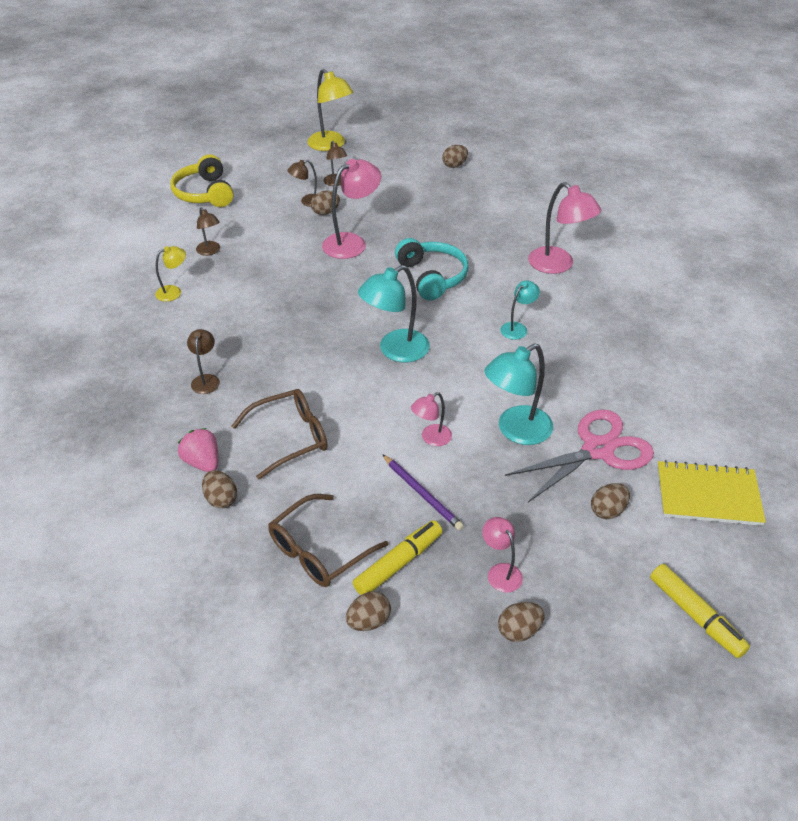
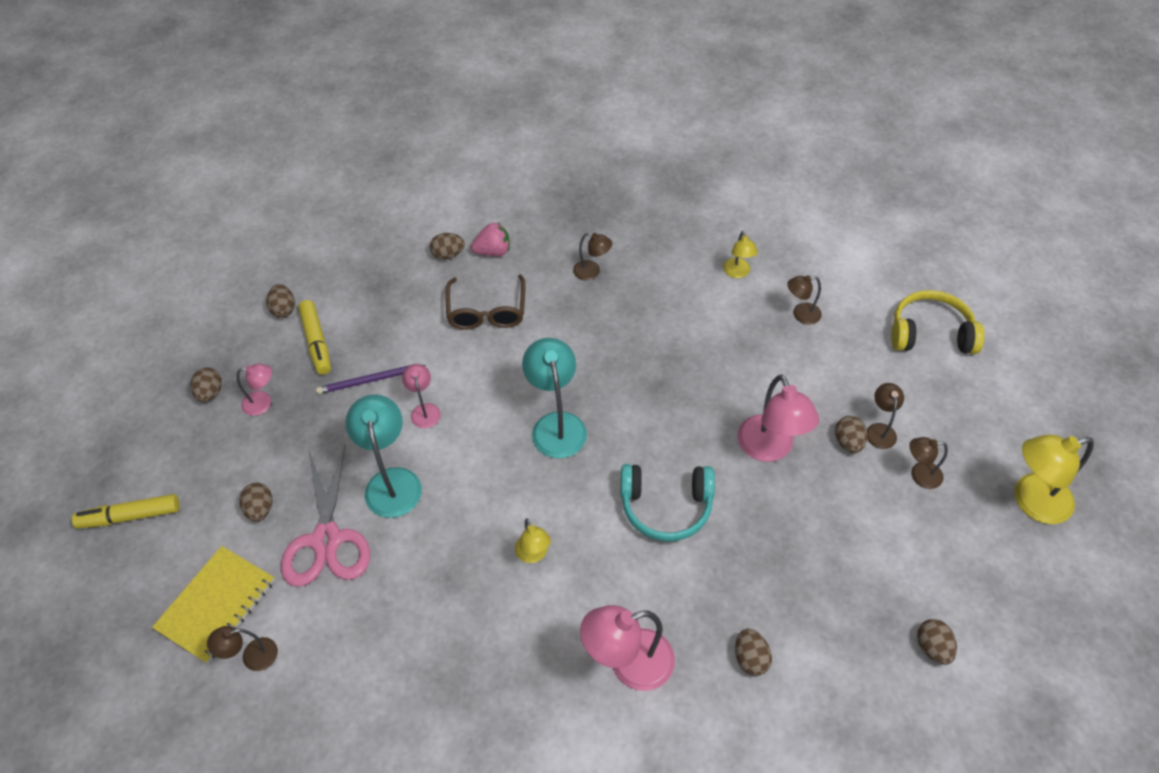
camera: 115 degrees right, 10 degrees up
(319, 551) = (361, 299): brown glasses -> none
(513, 222) = (750, 658): none -> brown egg
(517, 328) = (533, 554): turquoise lamp -> yellow lamp
(721, 450) = (252, 656): none -> brown lamp

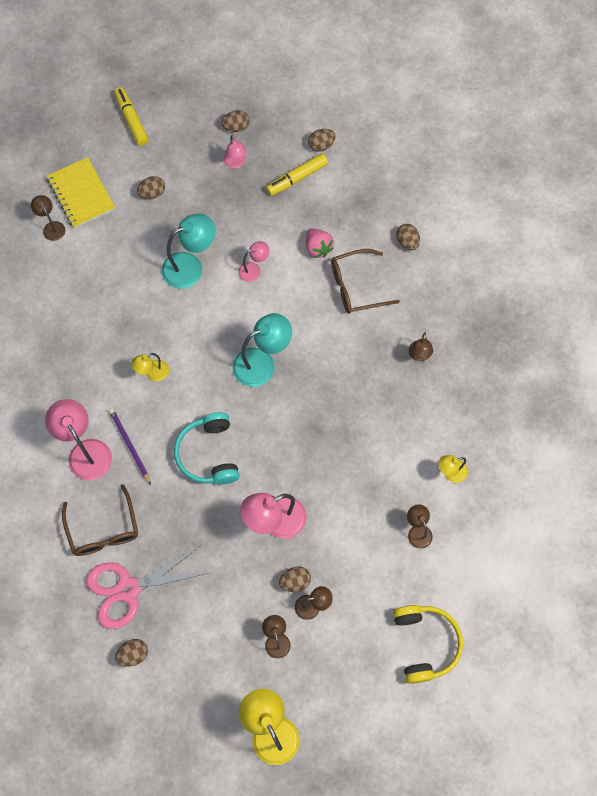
camera: 75 degrees right, 15 degrees up
(216, 605) = (81, 194): yellow notebook -> yellow notebook turned 45 degrees clockwise
(326, 539) = (138, 241): pink scissors -> pink scissors (128, 589)
(369, 381) = (271, 225): purple pencil -> purple pencil (129, 445)
(493, 251) = (420, 275): pink strawberry -> pink strawberry (318, 248)
(750, 658) = (103, 529): brown egg -> brown glasses

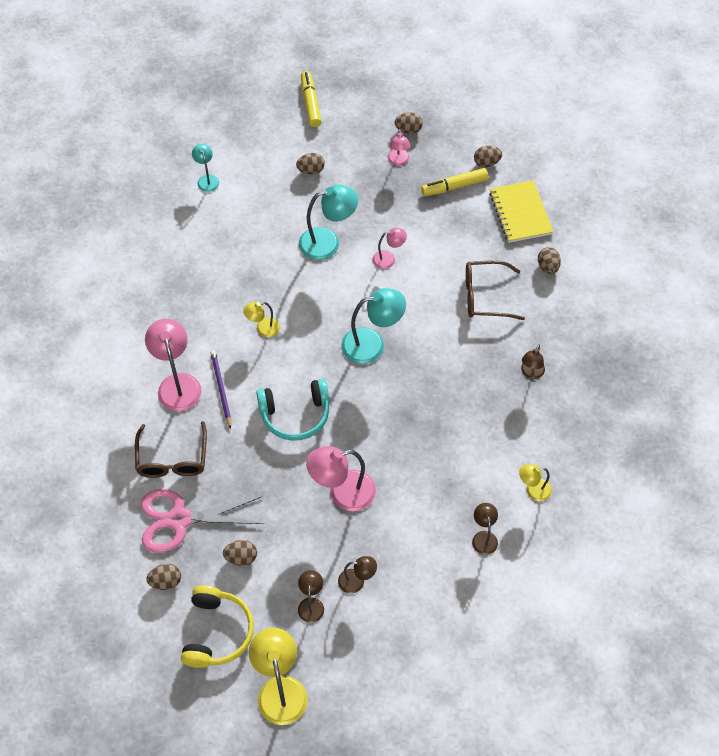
camera: 15 degrees right, 10 degrees down
(52, 227) = (207, 179): brown lamp -> turquoise lamp
(81, 194) = (243, 157): yellow notebook -> yellow notebook (520, 213)
(209, 454) = (295, 415): turquoise headphones -> turquoise headphones turned 105 degrees counterclockwise
(295, 581) = (346, 554): brown egg -> brown egg (241, 557)
(318, 248) = (457, 253): pink strawberry -> none
(425, 643) = (461, 647): yellow headphones -> yellow headphones (217, 632)

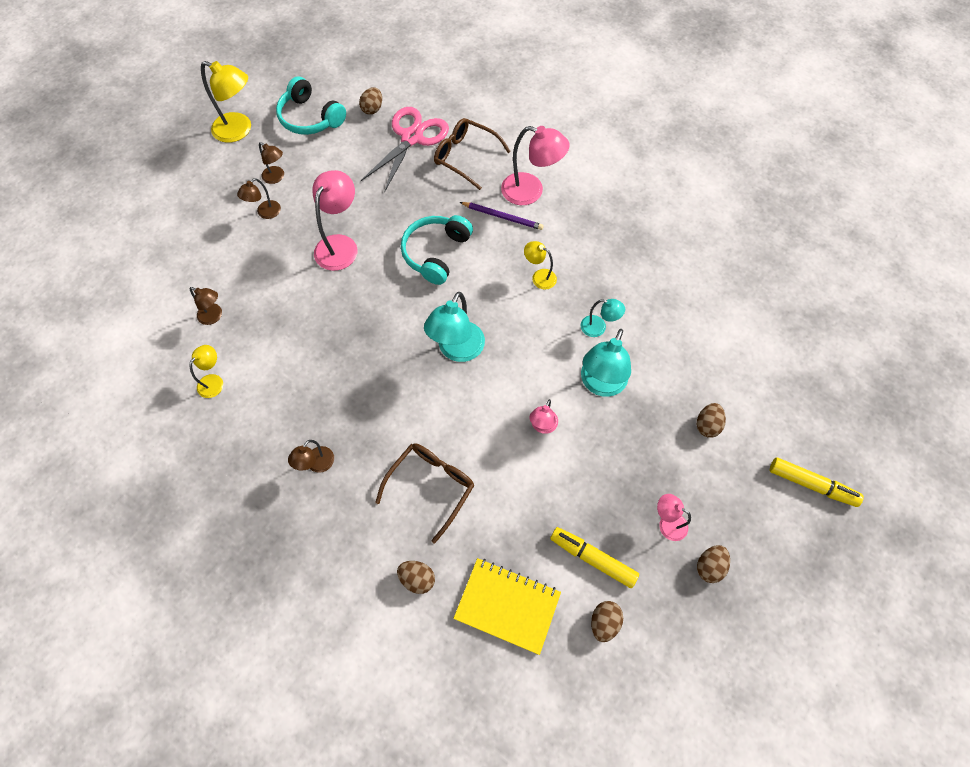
camera: 125 degrees right, 5 degrees up
(207, 179) = (751, 325): turquoise lamp -> turquoise lamp (598, 328)
(217, 632) = (310, 118): yellow headphones -> turquoise headphones
(241, 557) = (349, 157): brown egg -> none
(263, 329) = (539, 277): yellow lamp -> yellow lamp turned 75 degrees counterclockwise
(454, 187) = (592, 558): yellow marker -> yellow marker turned 75 degrees counterclockwise
(531, 373) = (317, 464): brown lamp -> brown lamp turned 120 degrees counterclockwise

